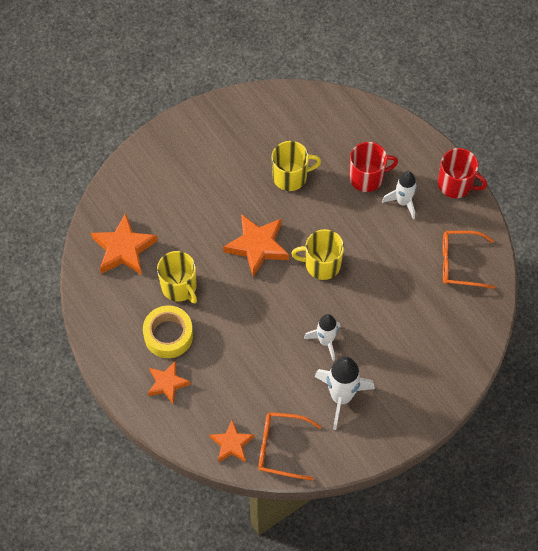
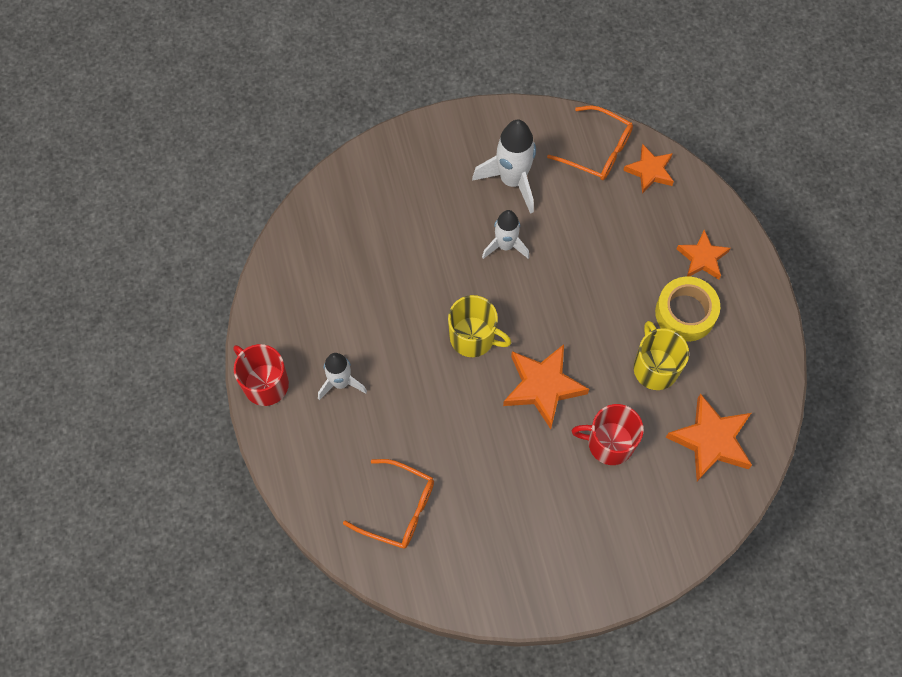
camera: 160 degrees left, 5 degrees up
(290, 176) = (466, 467): yellow mug -> none
(367, 177) = (370, 431): red mug -> red mug (609, 443)
(460, 263) = (310, 283): orange glasses -> orange glasses (398, 508)

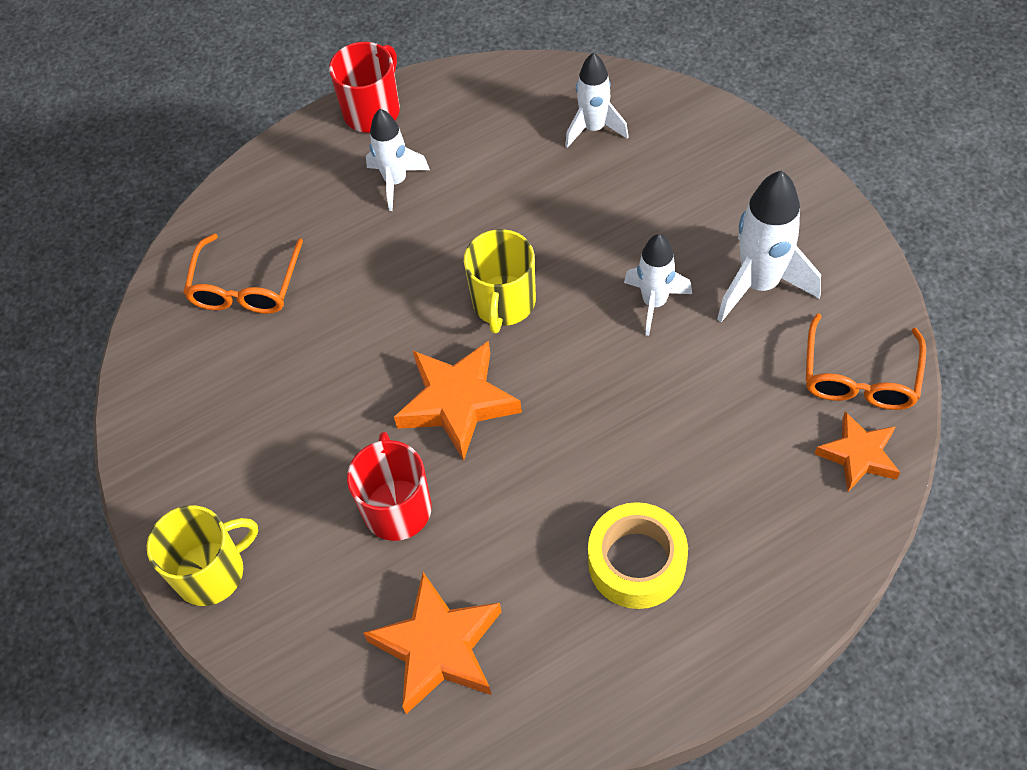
camera: 80 degrees right, 10 degrees down
(344, 237) = (594, 128): none -> white rocket
(655, 367) = (532, 541): yellow mug -> yellow mug (211, 572)
(702, 258) = (740, 565): orange star -> none

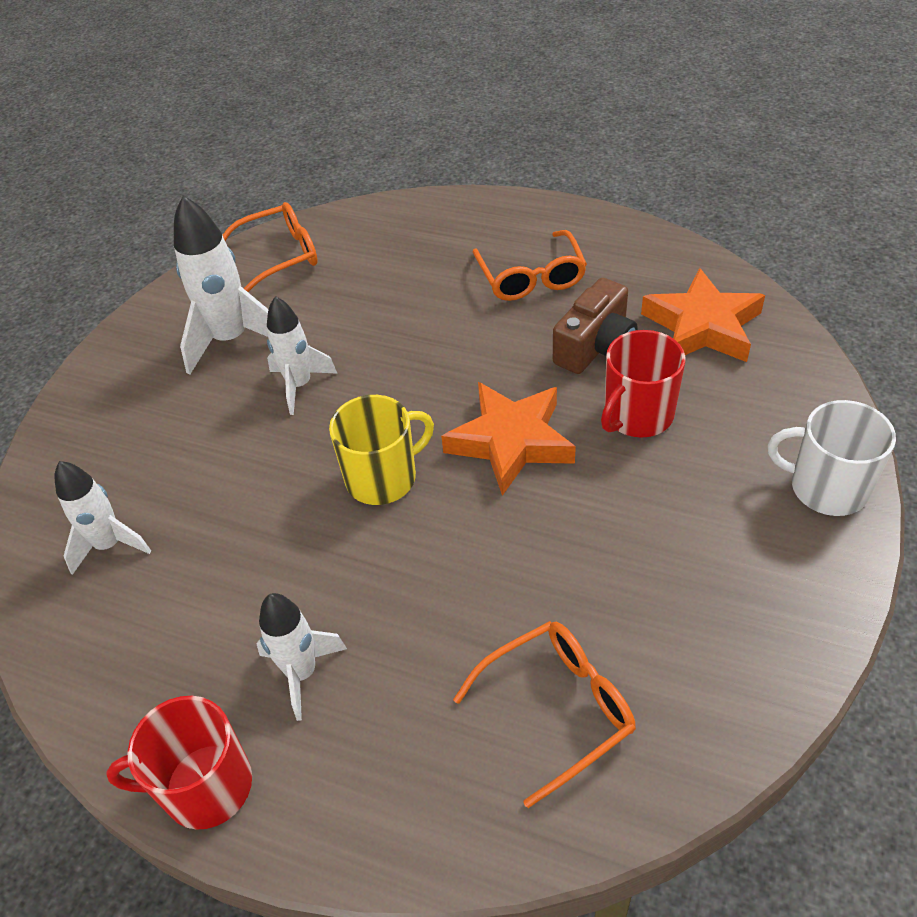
camera: 130 degrees left, 10 degrees down
(211, 572) = (826, 487): yellow mug -> white mug
(497, 540) = (596, 347): none -> brown camera
(636, 562) = (531, 277): yellow tape -> orange glasses
(858, 455) = (346, 230): orange star -> none

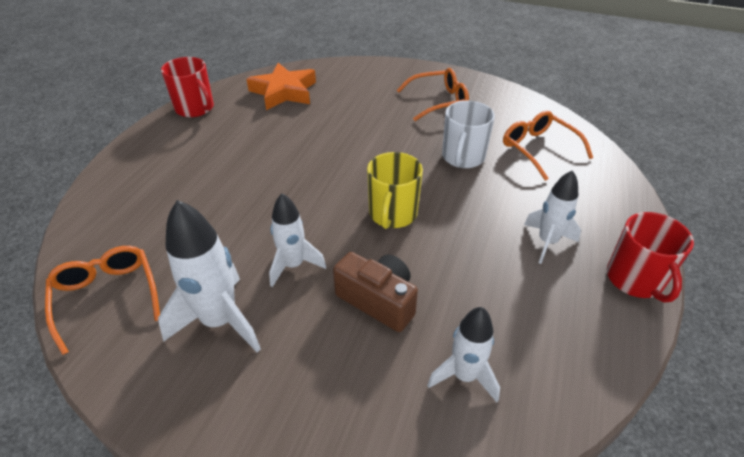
camera: 95 degrees left, 5 degrees down
(383, 478) = (392, 214): yellow mug -> yellow mug turned 135 degrees counterclockwise
(511, 441) = (365, 160): orange star -> none
(531, 277) = (212, 149): orange glasses -> orange glasses (438, 101)
(596, 347) = (290, 127): brown camera -> brown camera (378, 300)
(637, 415) = (349, 116): red mug -> red mug (195, 108)
(826, 487) = (401, 71): white mug -> white mug (463, 157)

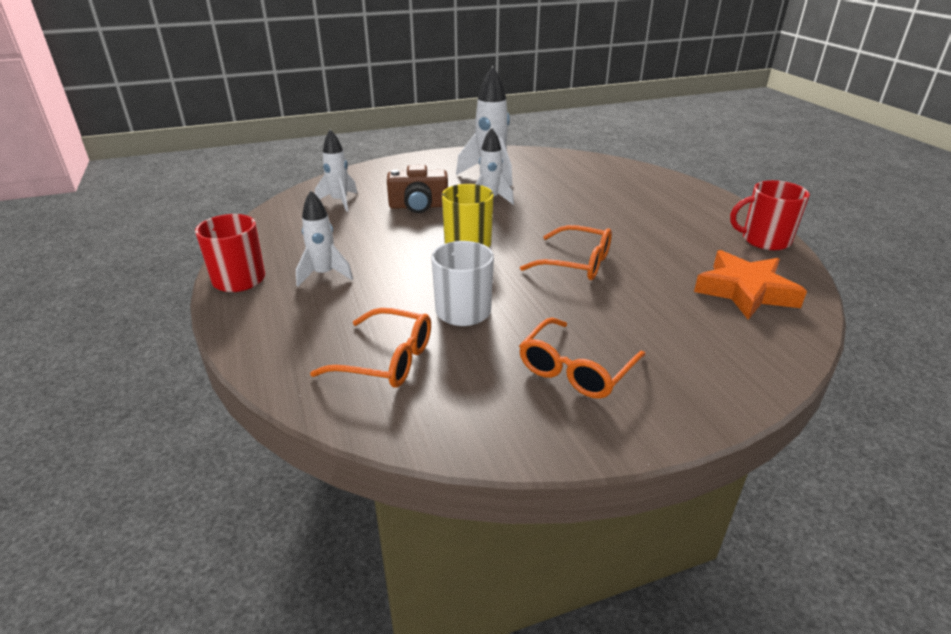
camera: 140 degrees right, 10 degrees down
(107, 297) = (559, 161): orange glasses -> orange glasses (576, 263)

